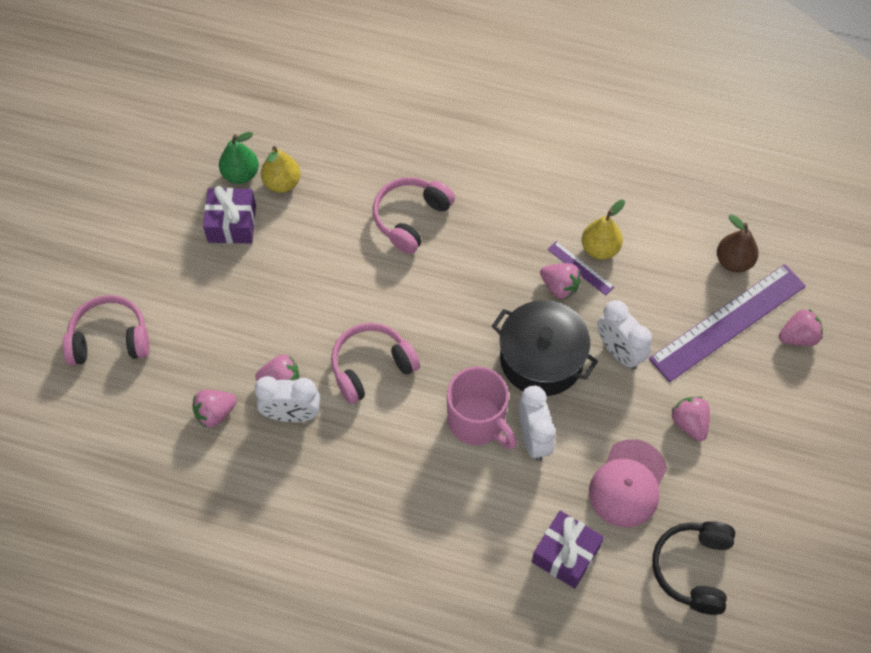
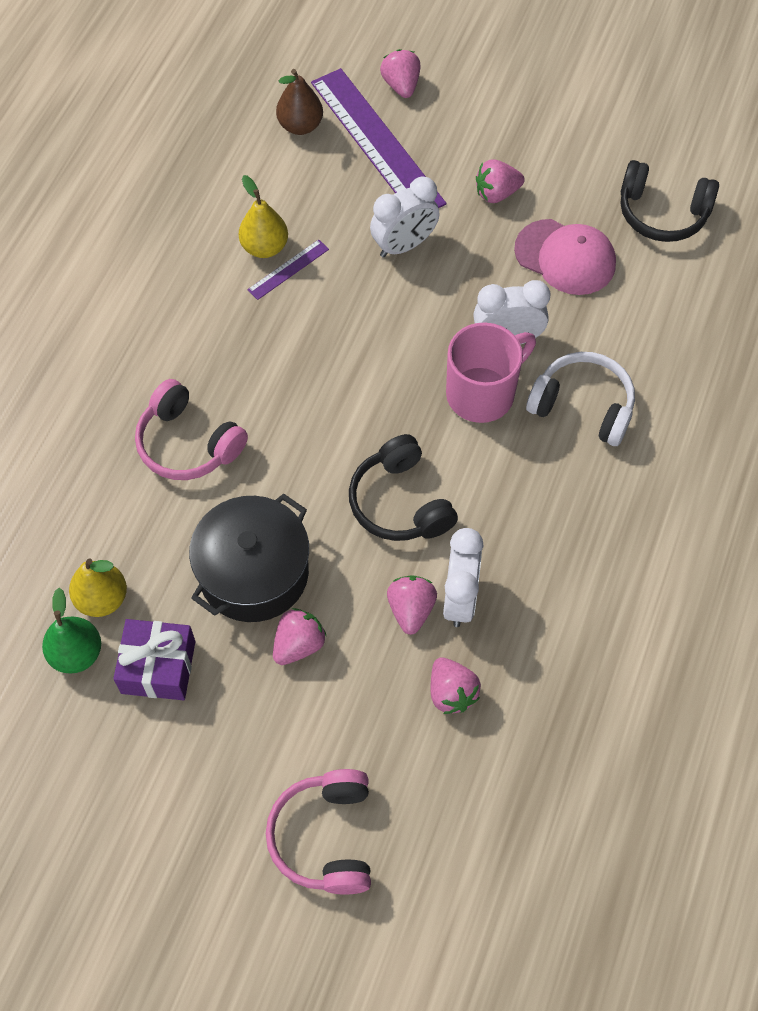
camera: 85 degrees left, 0 degrees up
(371, 367) = (400, 502): pink headphones -> black headphones
(474, 501) = (583, 406): none -> white headphones
(541, 359) = (406, 321): black pot -> black pot (254, 573)
(559, 287) = (311, 293): pink strawberry -> pink strawberry (298, 644)
(565, 554) = (646, 324): purple gift -> none

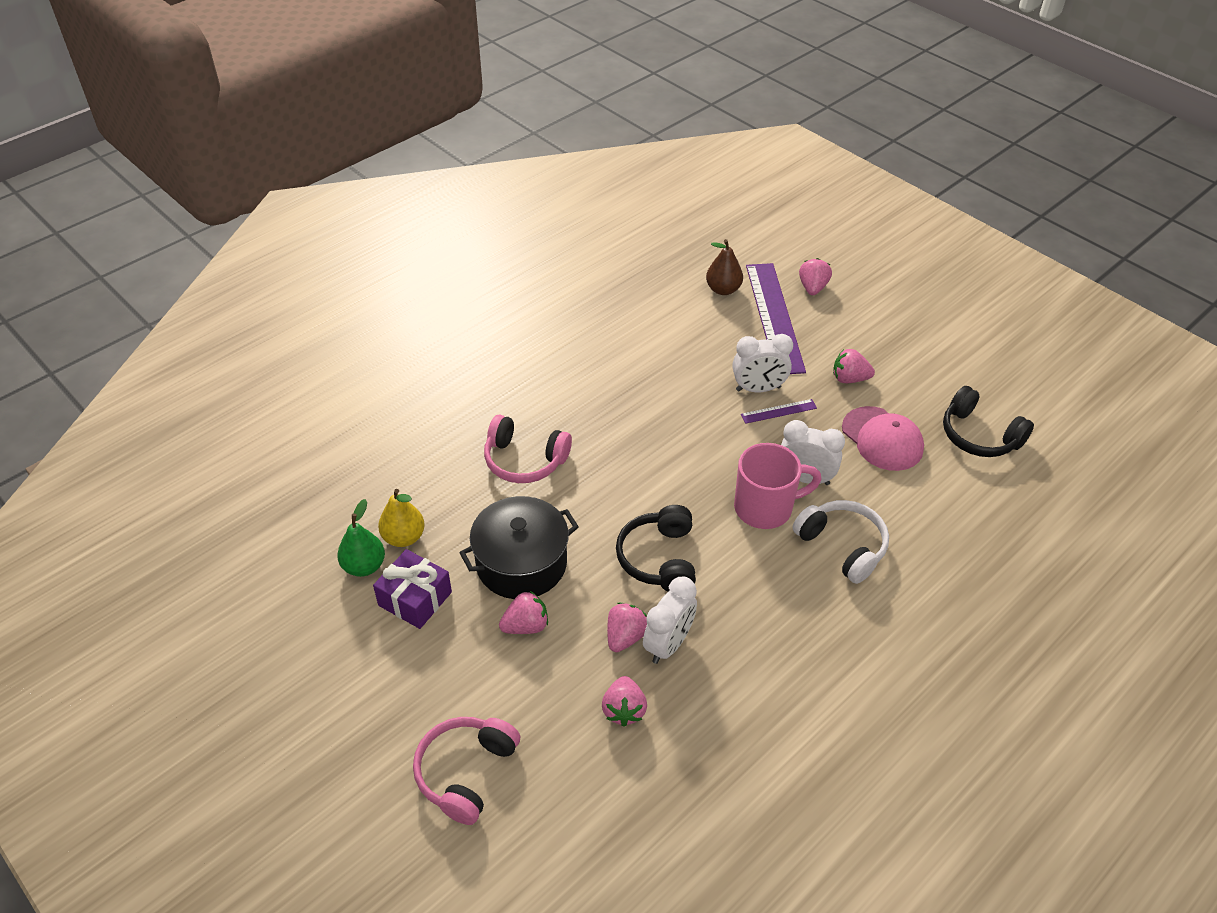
camera: 25 degrees right, 15 degrees down
(188, 444) = (524, 460): pink headphones -> pink headphones turned 45 degrees counterclockwise
(264, 247) = (653, 356): yellow pear -> none
(288, 269) = (662, 375): purple ruler -> purple ruler (778, 411)

